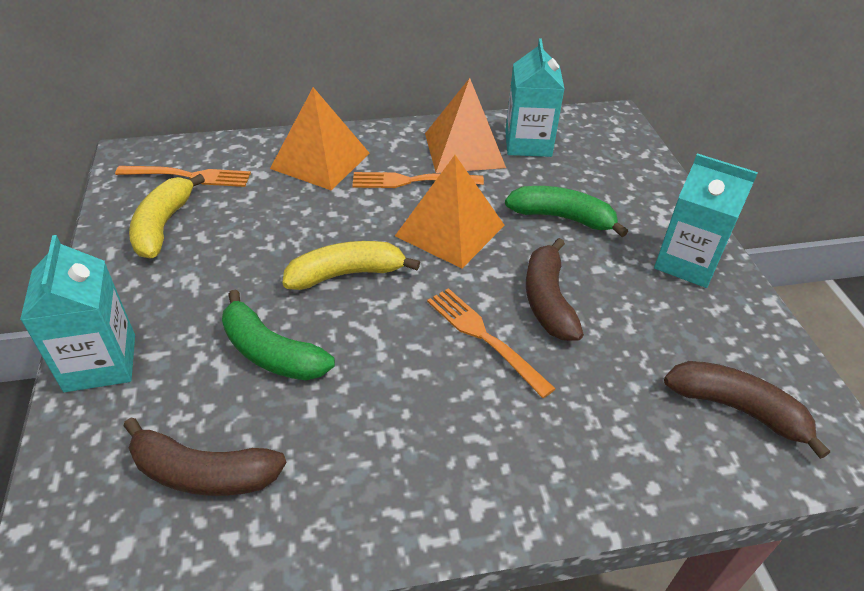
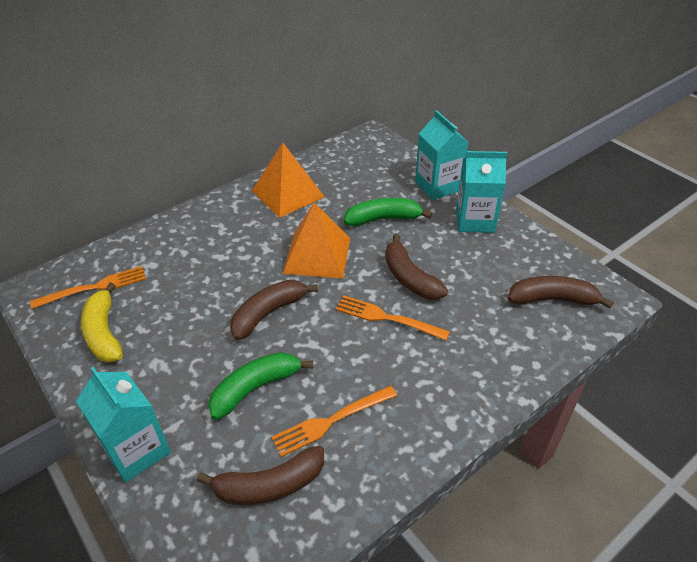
camera: 25 degrees left, 0 degrees up
(271, 352) = (256, 388): green banana -> green banana turned 135 degrees clockwise
(320, 160) = (189, 238): orange pyramid -> none
(346, 274) = (268, 313): yellow banana -> brown banana
(412, 181) = (267, 229): orange fork -> orange fork (331, 421)
(528, 143) = (328, 174): turquoise carton -> turquoise carton (438, 186)

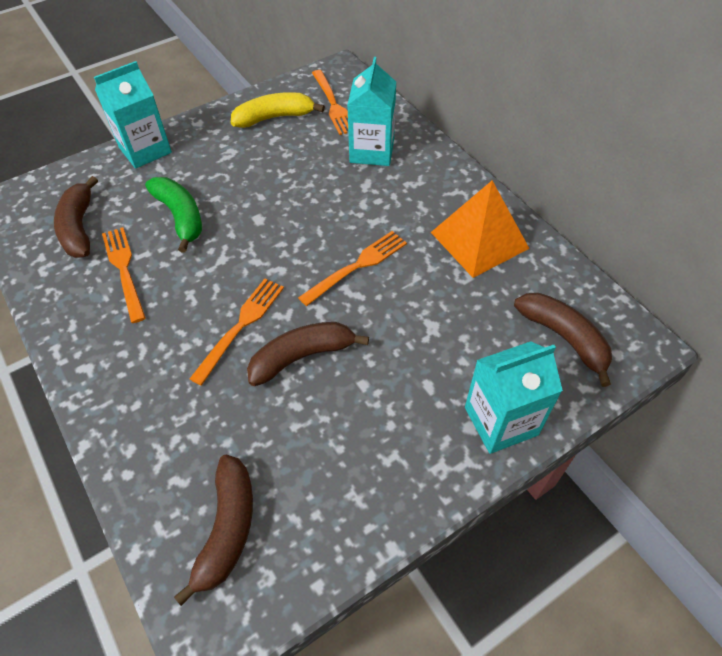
camera: 95 degrees right, 10 degrees up
(268, 313) = (272, 224): brown banana -> brown banana (564, 338)
(317, 255) = (357, 266): orange pyramid -> orange fork
(383, 219) = (422, 340): green banana -> none
(475, 220) = (412, 459): turquoise carton -> turquoise carton (372, 151)

